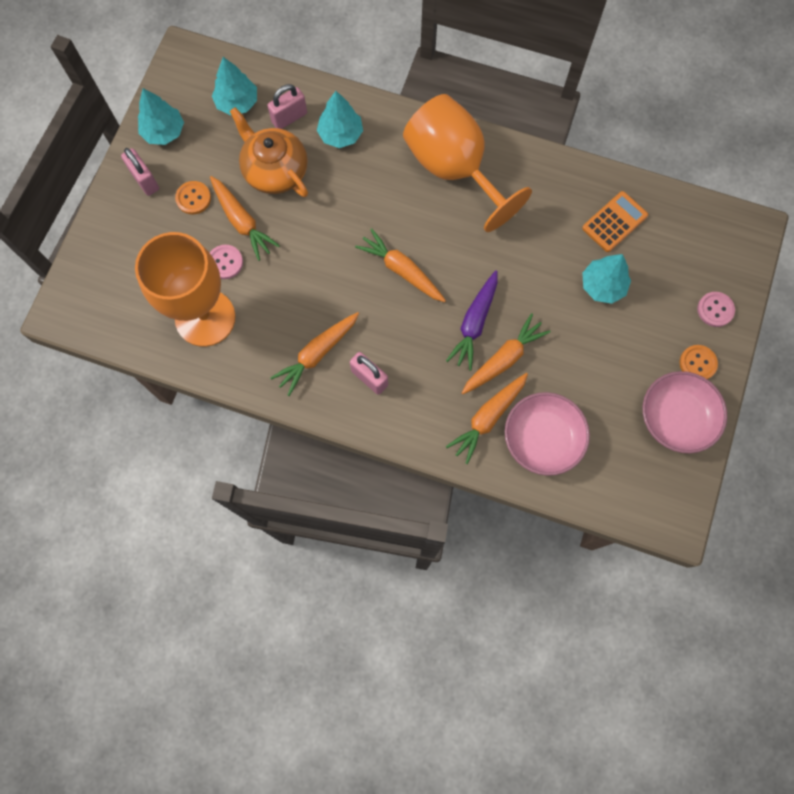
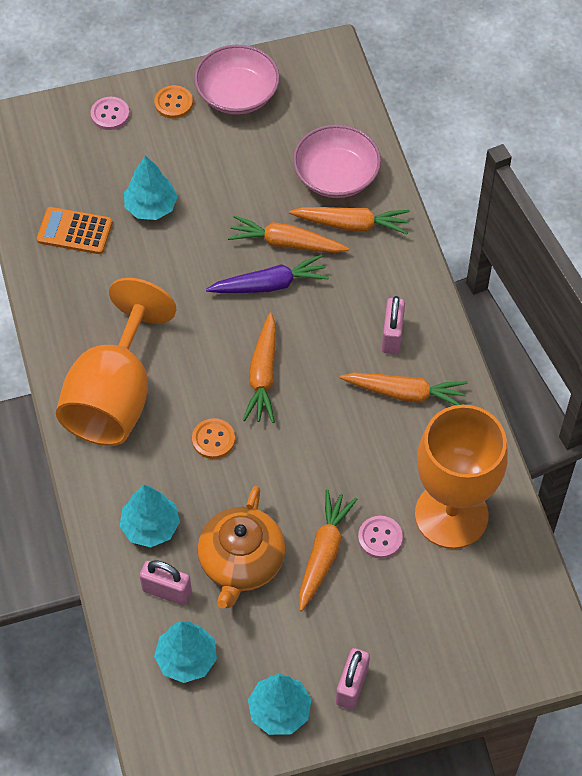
camera: 125 degrees left, 15 degrees down
(193, 198) = (334, 620): orange button -> orange button (213, 439)

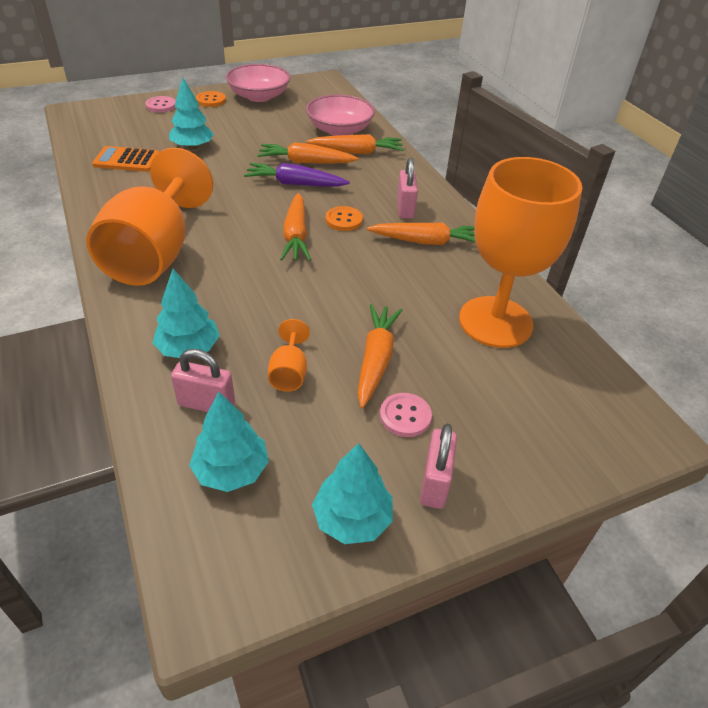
camera: 10 degrees left, 15 degrees down
(213, 439) = (252, 279): orange button -> orange button (344, 220)
(241, 562) = (289, 372): orange teapot -> orange goblet
(269, 285) = (295, 184): purple carrot -> purple carrot turned 150 degrees counterclockwise
(380, 538) = (431, 343): pink button -> pink button (405, 416)

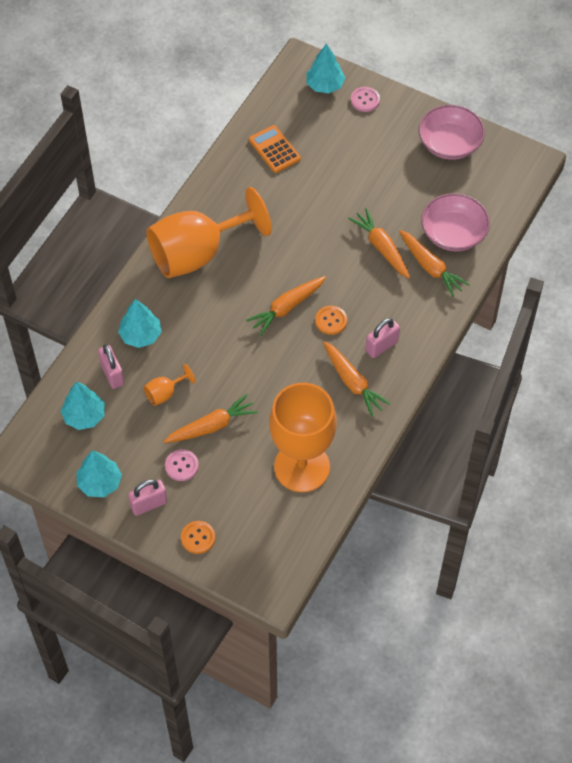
camera: 55 degrees right, 15 degrees up
(192, 147) = (330, 168): turquoise tree -> turquoise tree (325, 85)
(211, 100) = (407, 121): orange button -> orange button (198, 538)
(295, 184) = (346, 263): purple carrot -> none

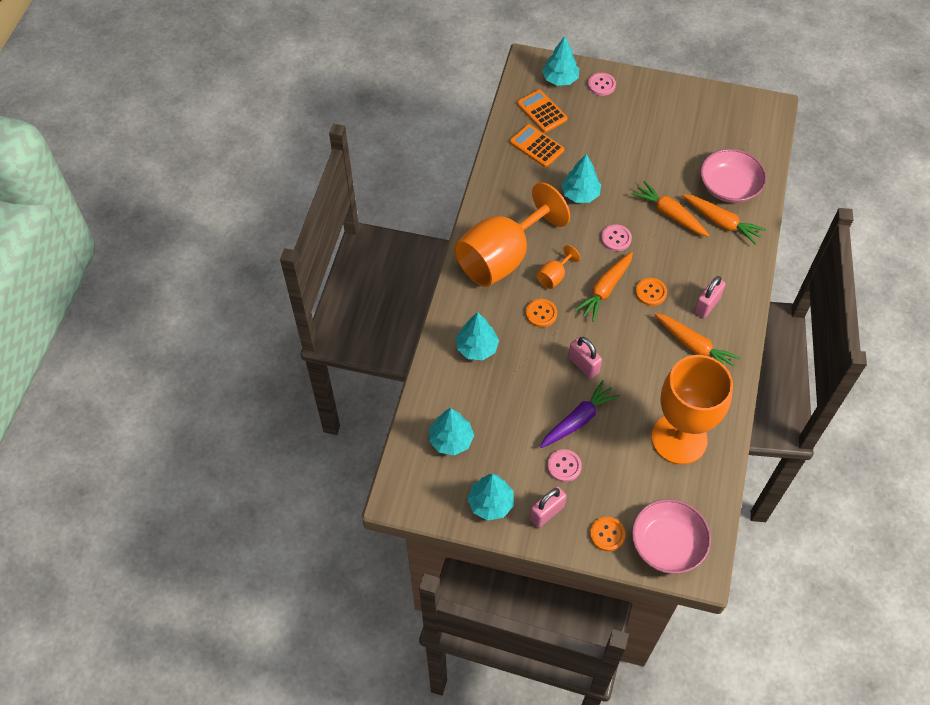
camera: 15 degrees left, 0 degrees up
(112, 374) = (463, 392): pink padlock -> pink padlock (583, 365)
(165, 393) = (521, 398): orange goblet -> orange goblet (554, 276)
(212, 426) = (578, 420): orange carrot -> purple carrot
(215, 317) = (541, 314): none -> orange button
(293, 115) = (542, 111): none -> orange calculator
(299, 207) = (580, 194): none -> turquoise tree
(317, 260) = (616, 238): none -> pink button
(449, 143) = (692, 107): pink bowl -> pink bowl (667, 544)

